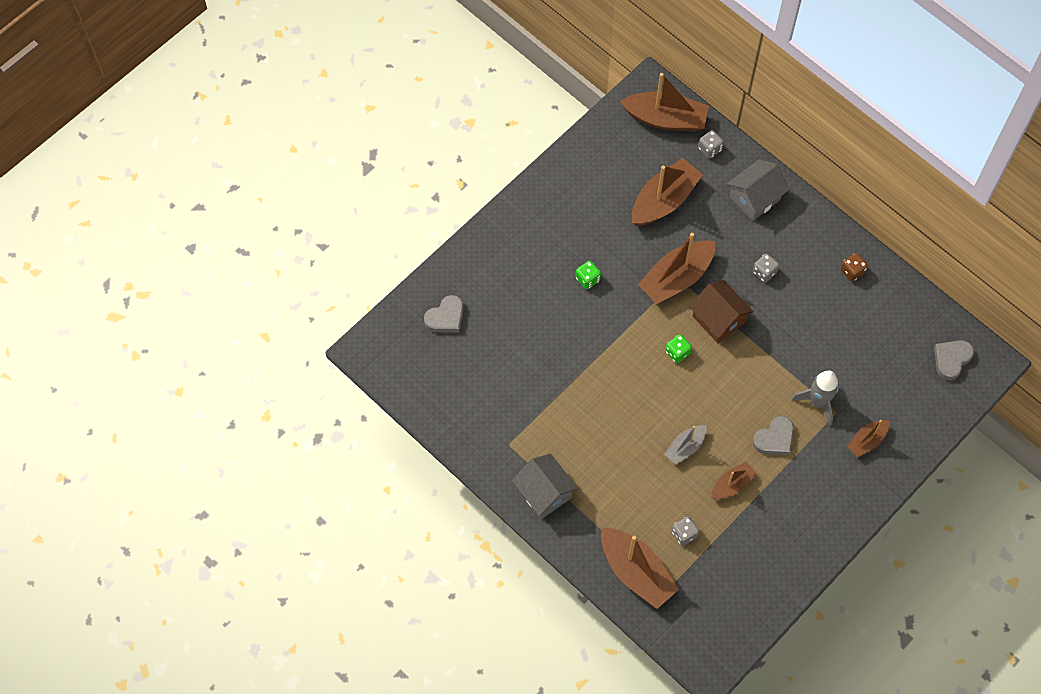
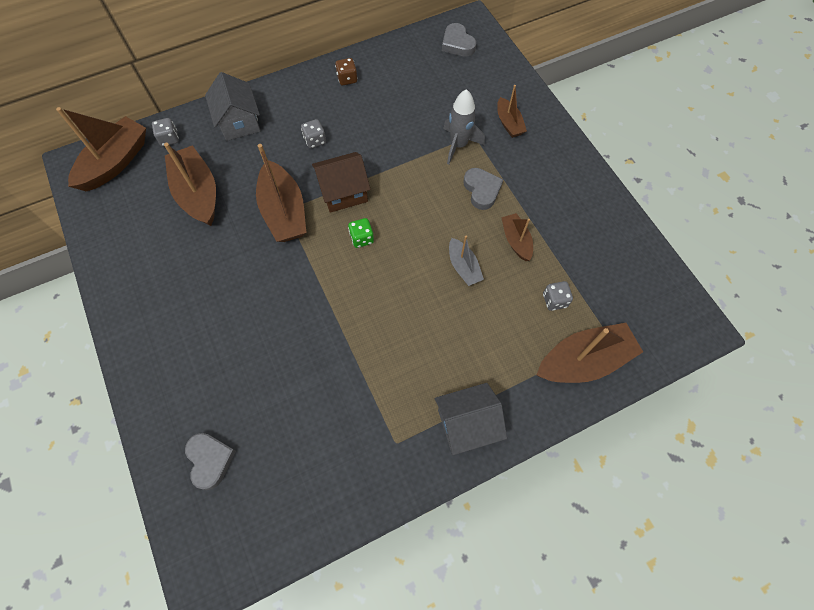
camera: 70 degrees left, 0 degrees up
(587, 279) = (243, 291): green dice -> none

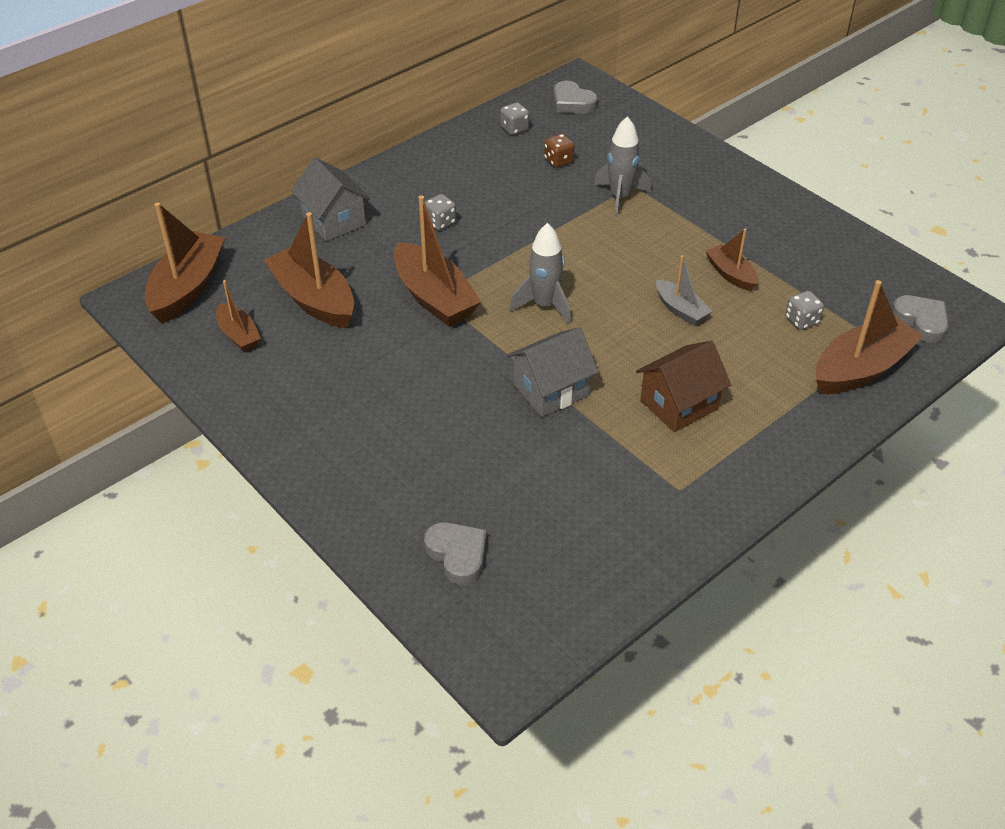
camera: 15 degrees left, 20 degrees down
(169, 139) = (249, 252): grey dice -> grey dice (514, 129)
(343, 192) = (500, 266): brown house -> brown house (679, 404)
(347, 79) = (452, 157): brown dice -> brown dice (558, 161)
(362, 238) = (544, 305): green dice -> grey rocket
(466, 424) = (755, 454): grey house -> grey house (551, 390)
(481, 190) = (668, 234): grey heart -> grey heart (921, 321)
(509, 123) = (670, 167): brown boat -> brown boat (238, 335)

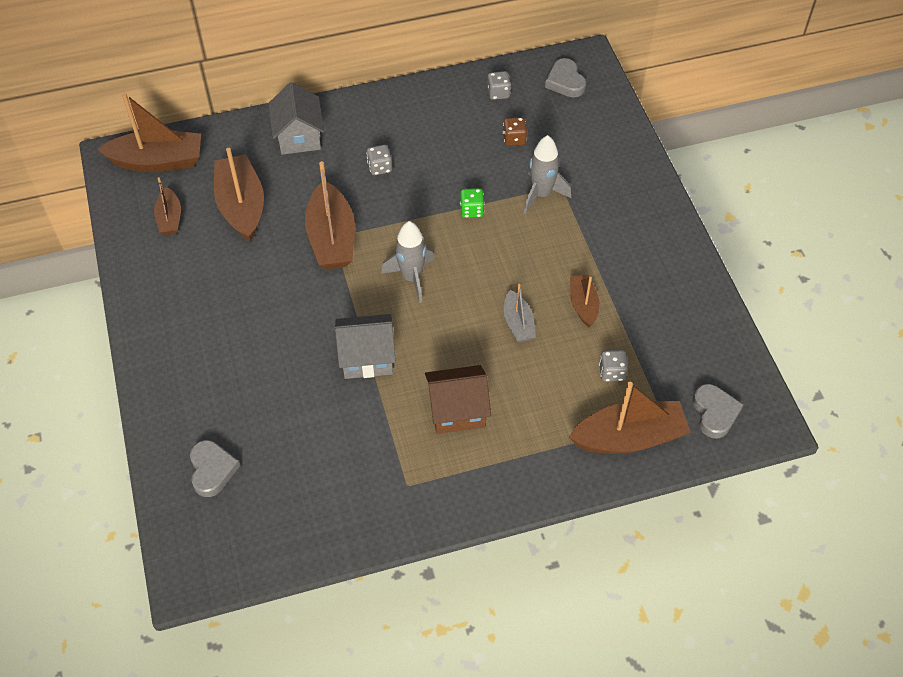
camera: 25 degrees right, 10 degrees up
(187, 288) = (157, 161): brown boat -> brown boat turned 45 degrees clockwise
(561, 230) = (471, 210): none -> green dice

